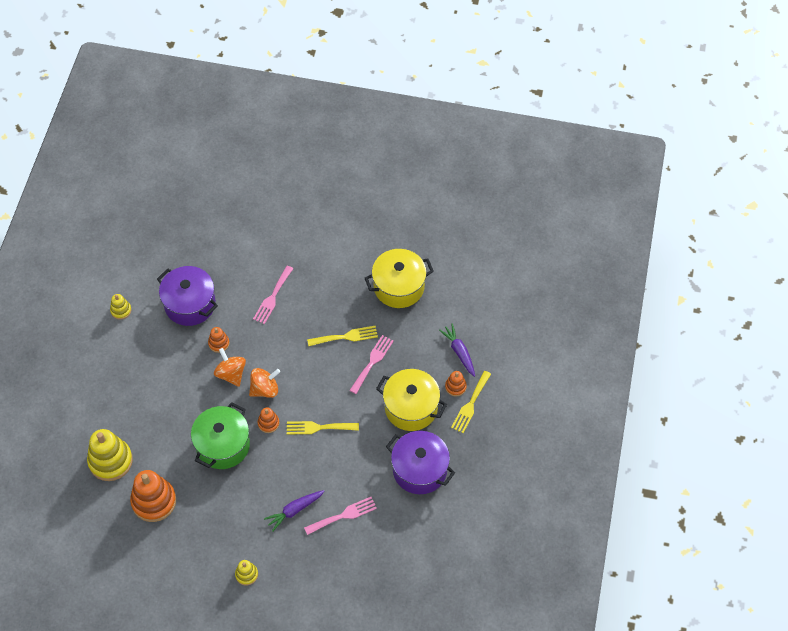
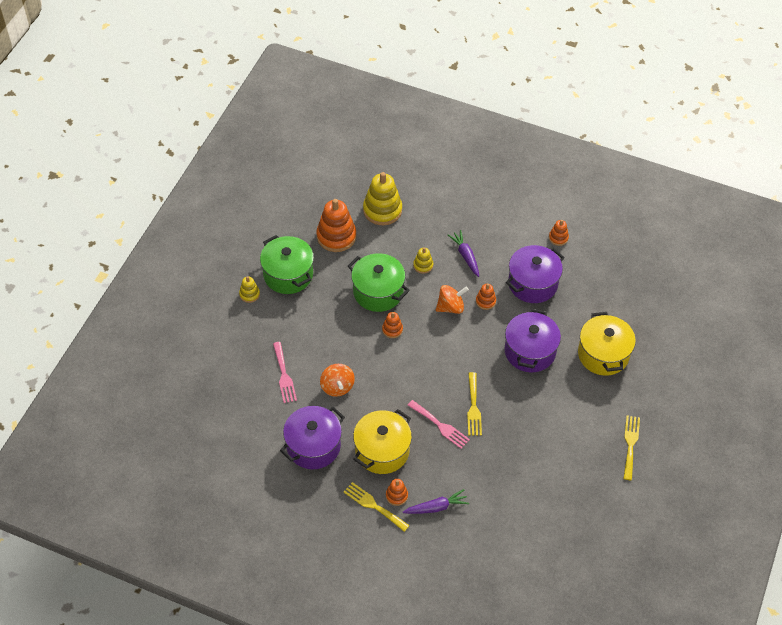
camera: 100 degrees right, 5 degrees down
(121, 310) = (534, 230): yellow stacking toy -> yellow stacking toy (423, 265)
(127, 288) = (558, 238): none -> orange stacking toy
(213, 540) = (288, 274): none -> green pot
(265, 389) = (429, 331): orange spinning top -> orange spinning top (337, 387)
(272, 297) = (530, 351): pink fork -> purple pot
(294, 510) = (299, 338): purple carrot -> purple carrot (465, 256)
(318, 427) = (378, 369): yellow fork -> yellow fork (630, 444)
(399, 287) = (524, 465): yellow pot -> yellow pot (603, 354)

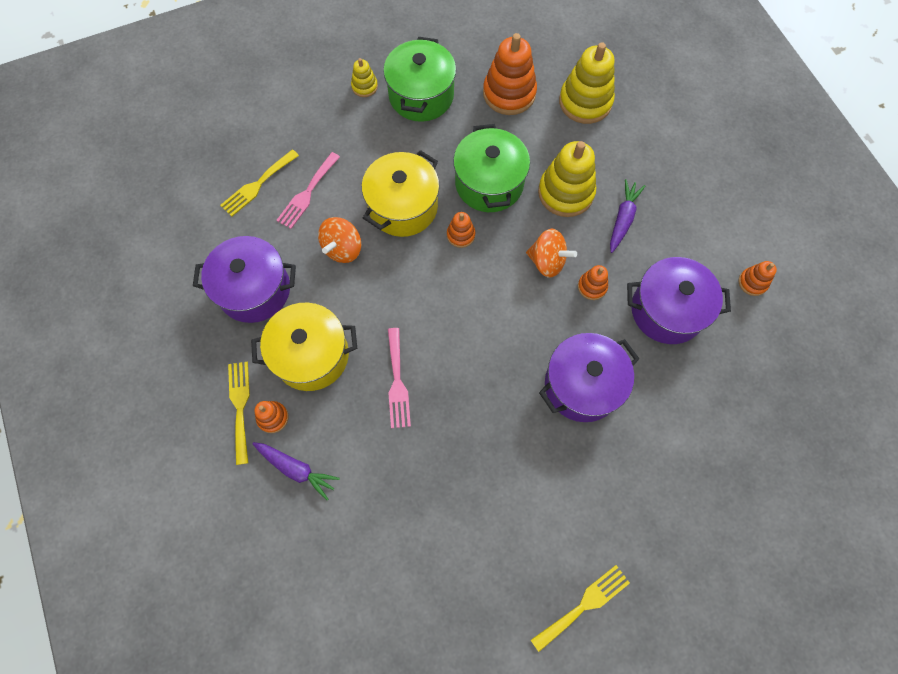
camera: 45 degrees right, 15 degrees up
(423, 265) = (565, 193): yellow stacking toy -> yellow stacking toy, size x2.01
(473, 407) = (453, 394): yellow fork -> yellow fork (257, 185)
(603, 354) = (665, 464): yellow pot -> yellow pot (403, 207)

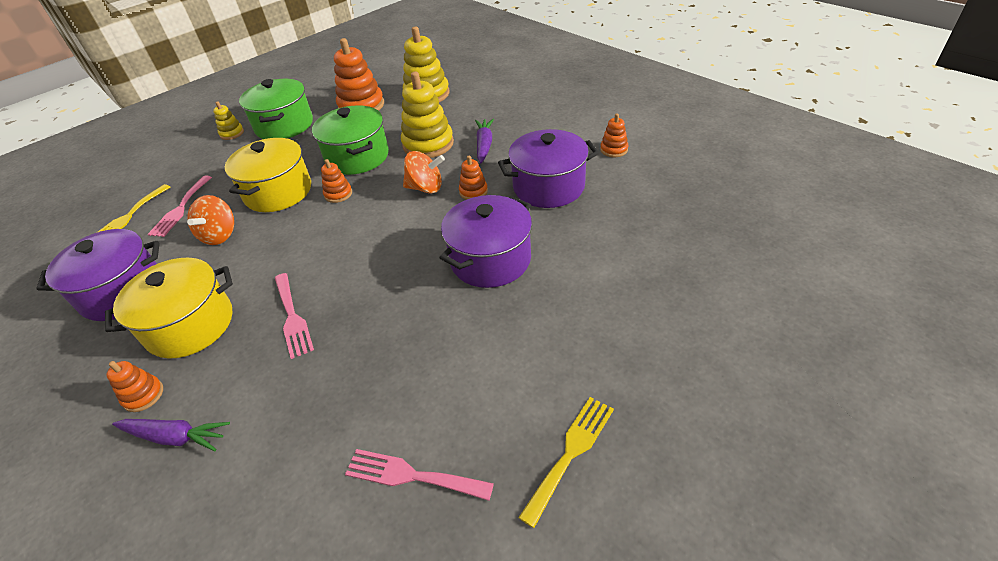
camera: 15 degrees left, 25 degrees down
(240, 407) = (101, 398): yellow fork -> none
(464, 575) = (411, 475): none -> pink fork

